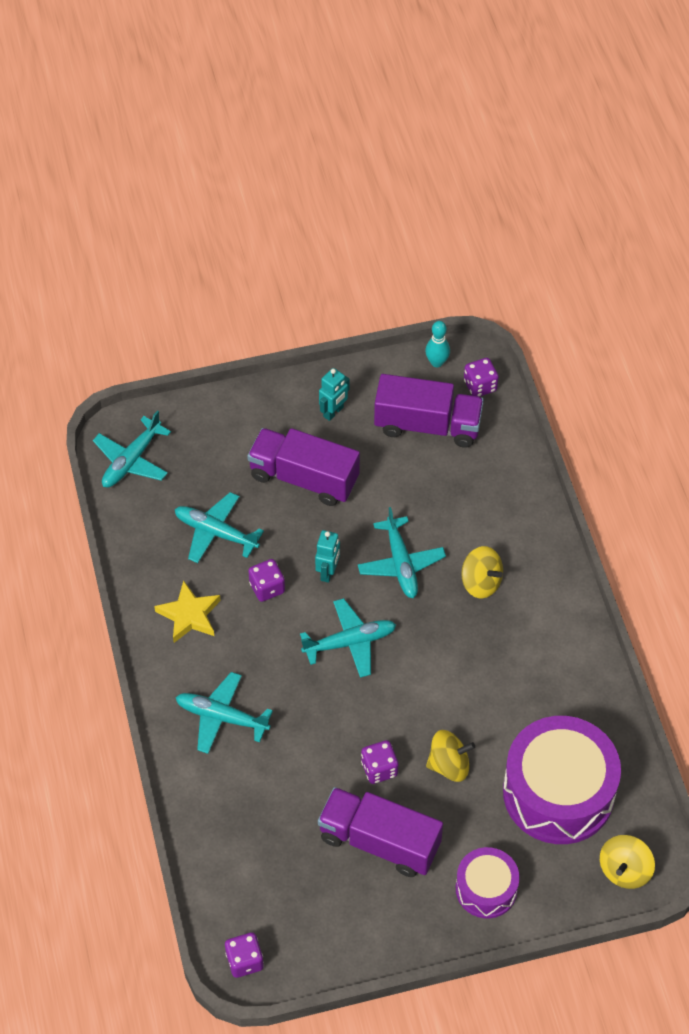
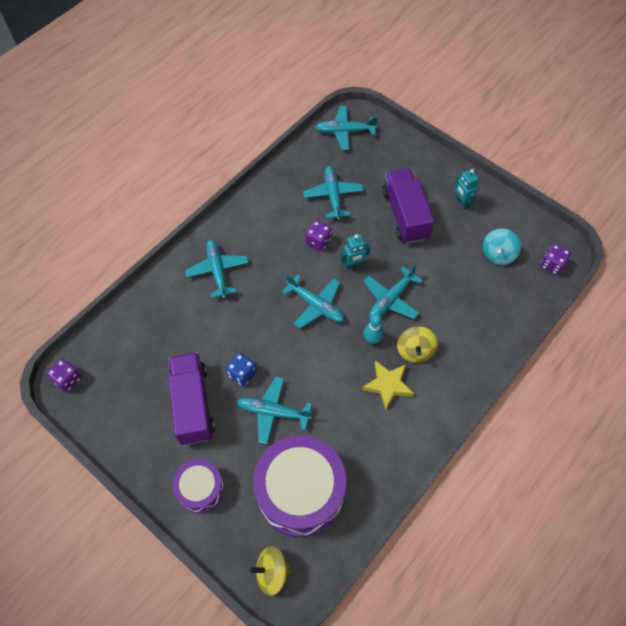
camera: 55 degrees right, 5 degrees up
(189, 615) = (270, 216): yellow star -> yellow star (388, 385)
(333, 412) = (461, 202): turquoise robot -> turquoise robot turned 60 degrees clockwise
(379, 769) = (242, 374): purple dice -> blue dice
(427, 425) = (498, 254): purple truck -> turquoise spinning top
(437, 362) = (545, 232): turquoise bowling pin -> turquoise bowling pin (372, 339)
(449, 765) = (273, 412): yellow spinning top -> turquoise plane

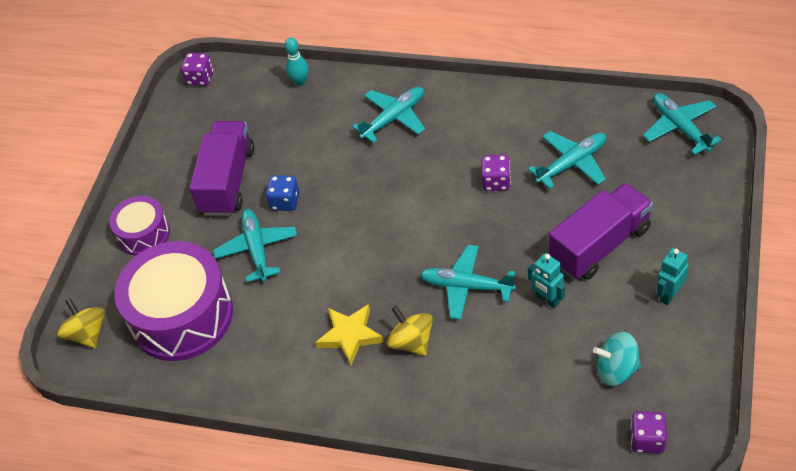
camera: 70 degrees right, 10 degrees down
(193, 404) = (228, 181): purple truck -> purple truck turned 45 degrees counterclockwise
(316, 305) = (409, 221): turquoise plane -> none
(353, 265) = (488, 229): turquoise robot -> turquoise robot (547, 300)
(372, 339) = (399, 293): turquoise bowling pin -> turquoise bowling pin (300, 82)
(415, 351) = (411, 342): yellow spinning top -> yellow spinning top turned 75 degrees clockwise

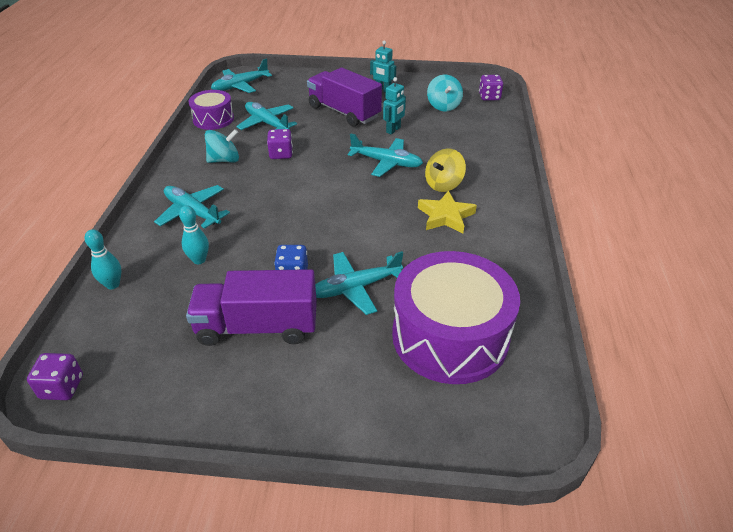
camera: 105 degrees left, 10 degrees down
(88, 334) = (496, 426): yellow spinning top -> none
(144, 234) = (336, 398): purple drum -> purple drum (213, 119)
(320, 133) = (199, 260): none -> turquoise bowling pin
(466, 287) = (386, 162): turquoise plane -> turquoise plane turned 75 degrees counterclockwise
(488, 132) = (224, 160): none -> turquoise spinning top

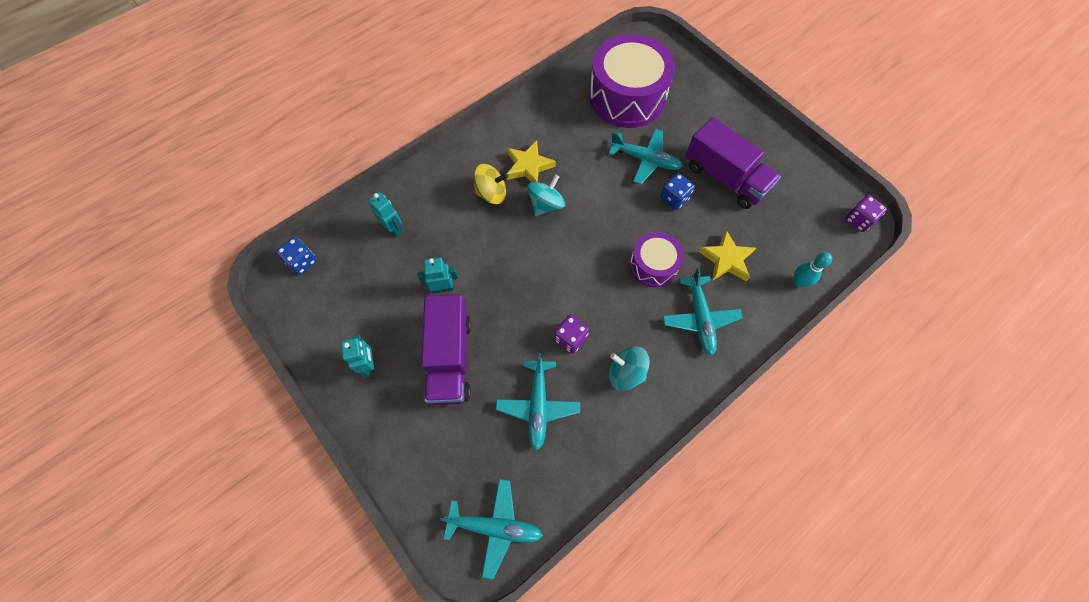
camera: 135 degrees left, 25 degrees up
(199, 260) = (726, 259): turquoise bowling pin -> yellow star
(213, 119) = (582, 467): purple drum -> purple drum (653, 265)
(386, 162) = (500, 251): turquoise plane -> none
(443, 106) = (357, 284): turquoise spinning top -> turquoise spinning top (546, 205)
(470, 133) = (394, 229): none -> turquoise robot
(489, 97) = (302, 261): purple dice -> blue dice

